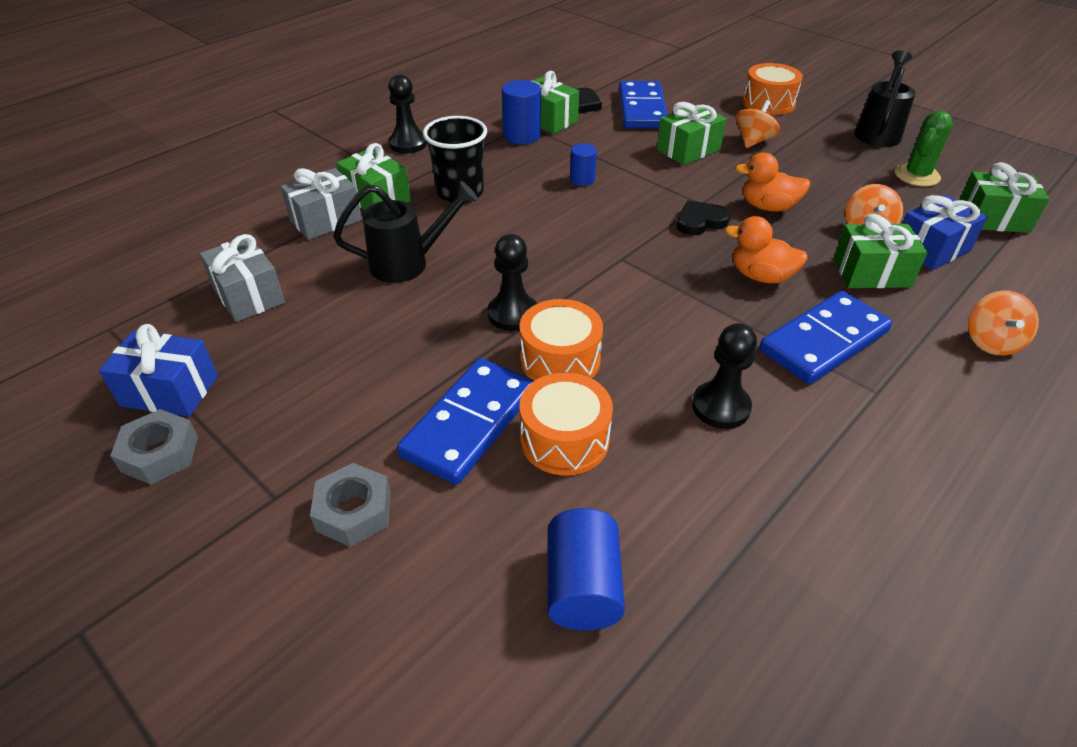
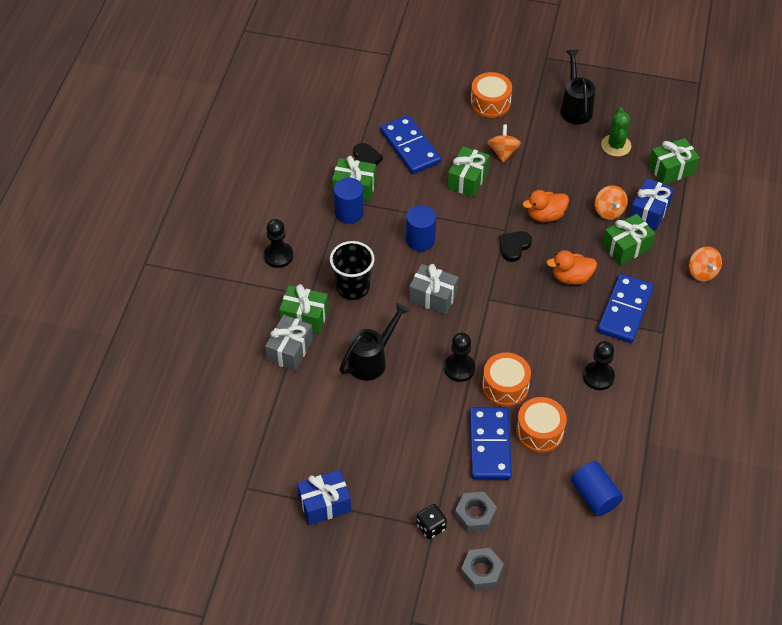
camera: 30 degrees left, 10 degrees up
(160, 454) = (358, 536): grey nut -> grey nut (481, 571)
(248, 295) = (302, 427): grey gift -> grey gift (433, 297)
(271, 494) = (431, 527): none -> black dice
(582, 179) = (420, 240): blue cylinder -> blue cylinder, size x1.62

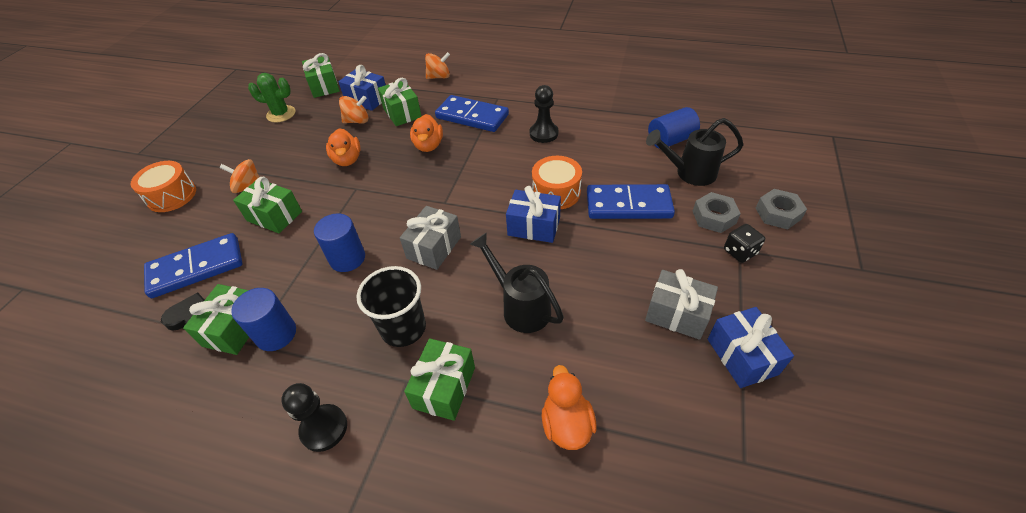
camera: 85 degrees left, 5 degrees down
(276, 388) = (566, 424): none -> orange duck
(290, 350) = (501, 406): grey gift -> grey gift (677, 314)
(459, 368) = (534, 226): black pawn -> blue gift
(514, 246) = (380, 182): black heart -> none
(539, 431) = (607, 170): orange drum -> none
(575, 107) = (218, 136): black watering can -> black watering can (689, 173)

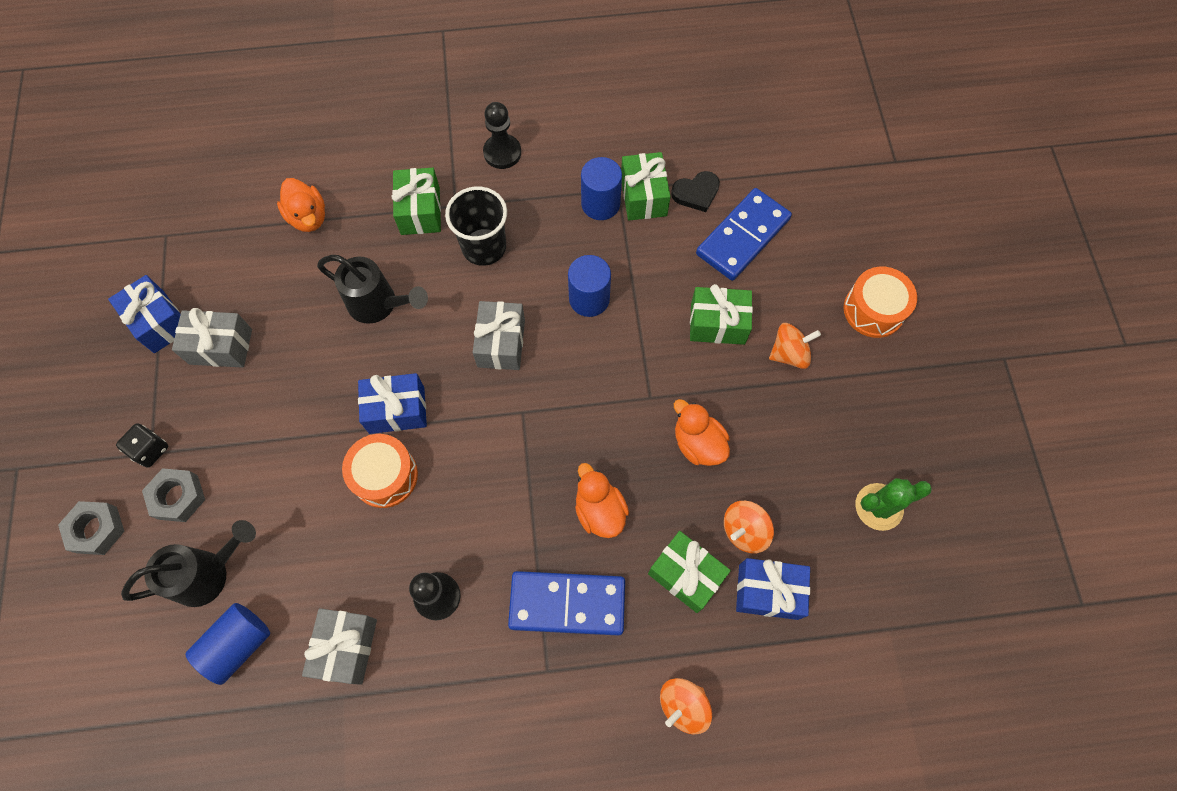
camera: 155 degrees right, 20 degrees up
(324, 86) = (870, 605): green gift -> none
(604, 126) = (346, 647): none -> grey gift
(628, 205) = (287, 484): blue domino -> none

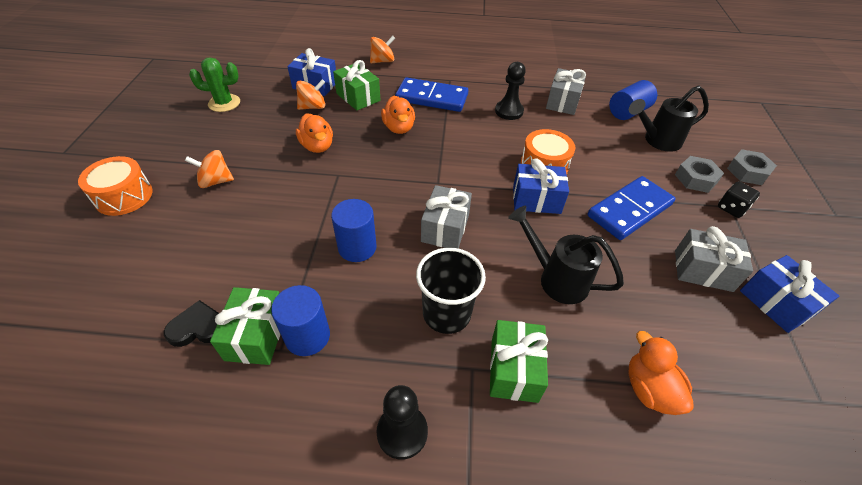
camera: 170 degrees left, 20 degrees down
(717, 324) = (257, 210): green gift -> none
(743, 237) = (184, 273): blue domino -> blue domino (629, 210)

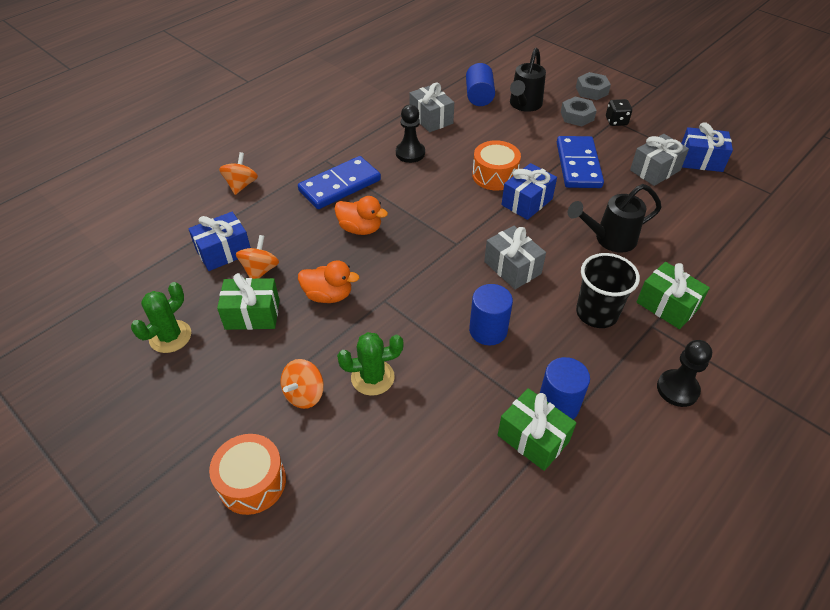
camera: 50 degrees left, 0 degrees up
(198, 327) = (494, 476): black heart -> none
(255, 206) = (372, 377): none -> green cactus
(358, 97) = (282, 231): green gift -> green gift (252, 314)
(649, 389) = (721, 254): orange duck -> none

